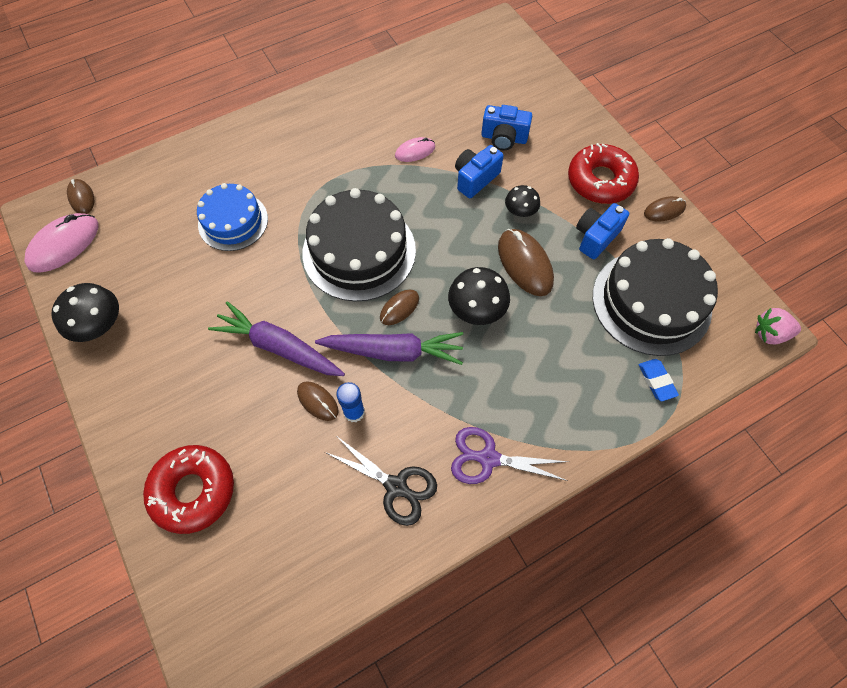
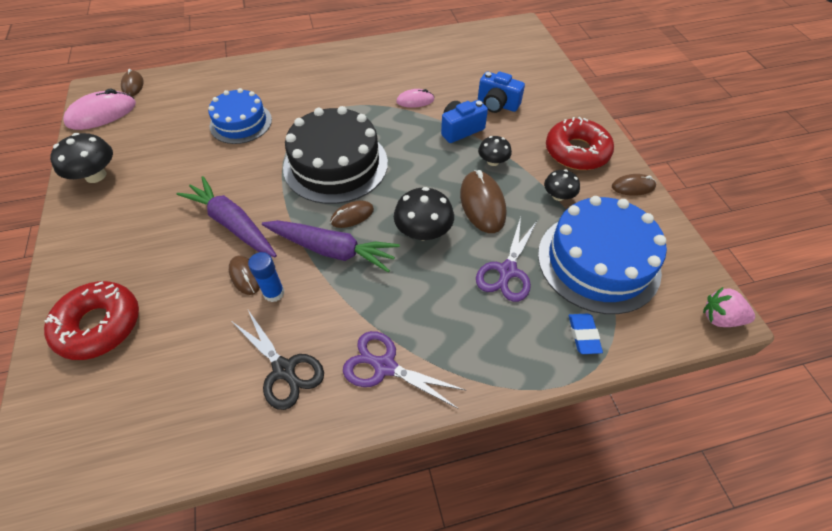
camera: 15 degrees right, 10 degrees down
(570, 333) = (507, 271): none -> purple scissors
(596, 237) = (558, 196): blue camera -> black mushroom
(651, 302) = (598, 261): black cake -> blue cake

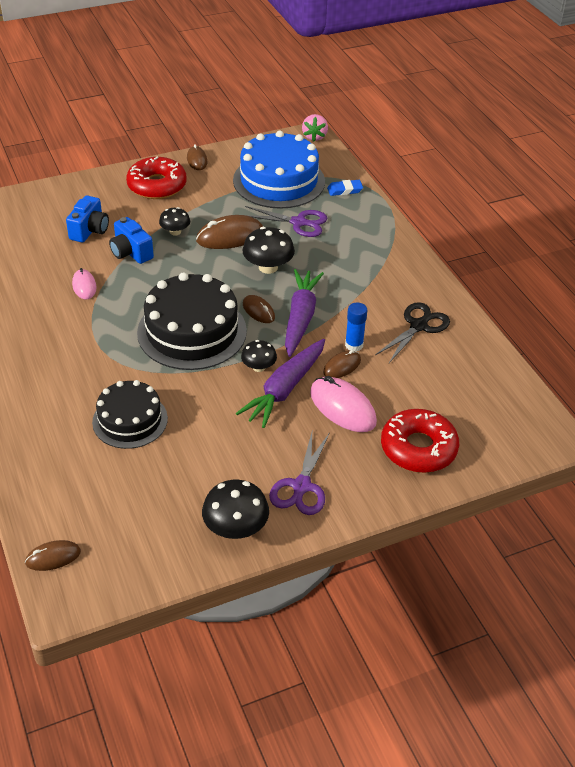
camera: 100 degrees left, 10 degrees down
(102, 114) = (119, 569): pink mouse -> pink mouse (342, 407)
(241, 123) = (130, 420): blue cake -> black cake
(384, 366) = (398, 277): purple scissors -> purple scissors (301, 487)
(558, 196) = (213, 197): black mushroom -> black mushroom (258, 367)

